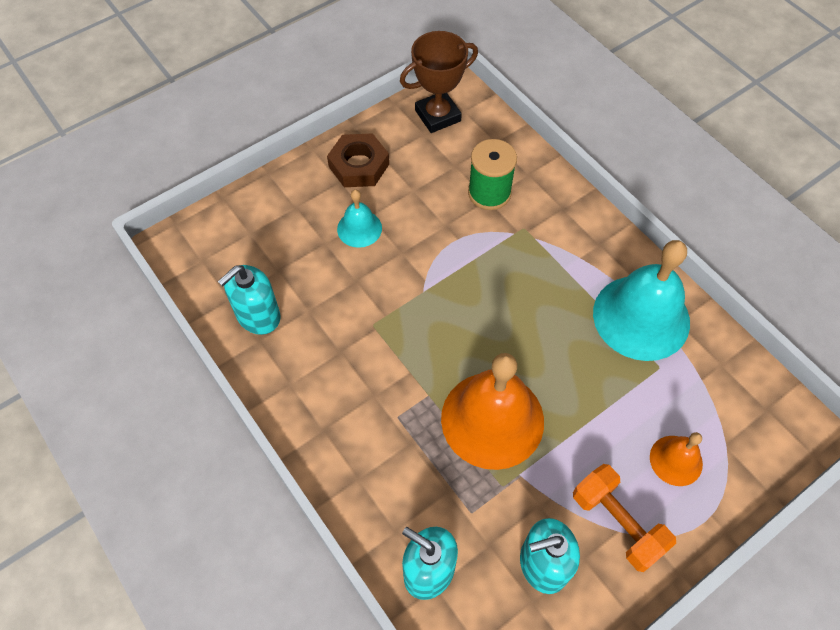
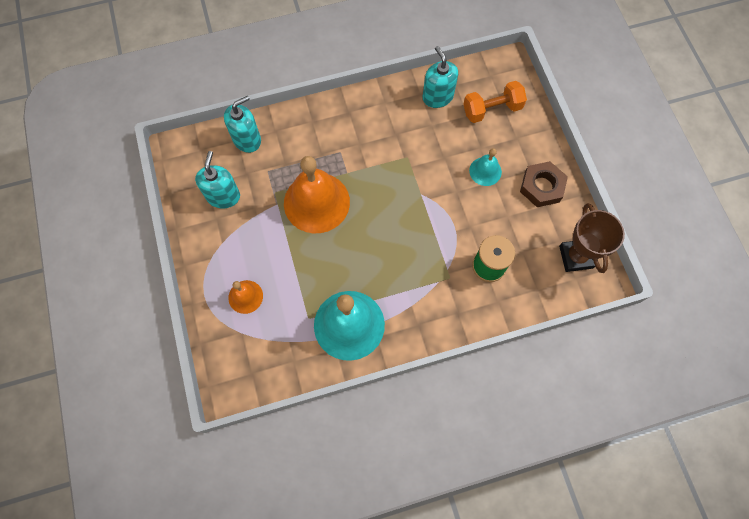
camera: 110 degrees right, 10 degrees up
(617, 523) = (226, 245): orange dumbbell -> orange dumbbell (492, 109)

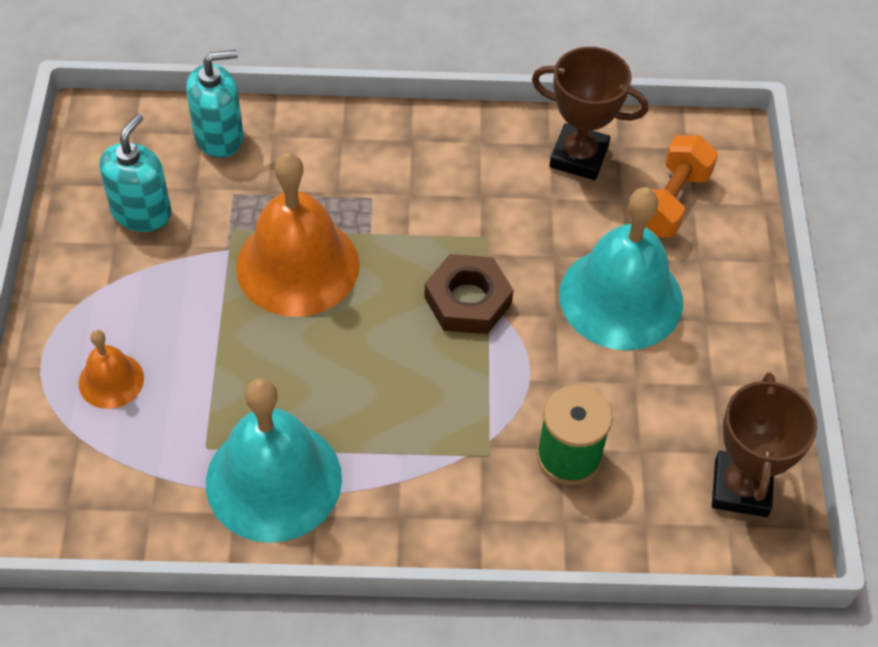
camera: 15 degrees right, 15 degrees down
(437, 97) = (579, 157): turquoise soap dispenser -> brown trophy
(485, 171) = (621, 298): turquoise bell -> turquoise bell, size x2.01
(492, 109) = (670, 202): orange dumbbell -> orange dumbbell turned 60 degrees counterclockwise
(542, 187) = (717, 352): brown nut -> brown nut (468, 300)

